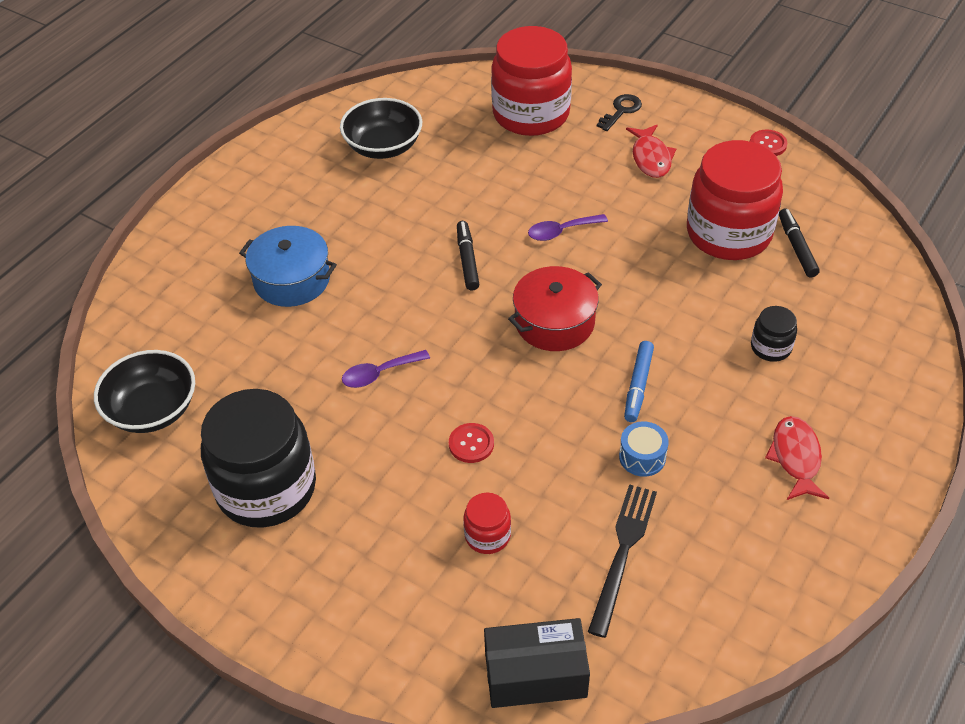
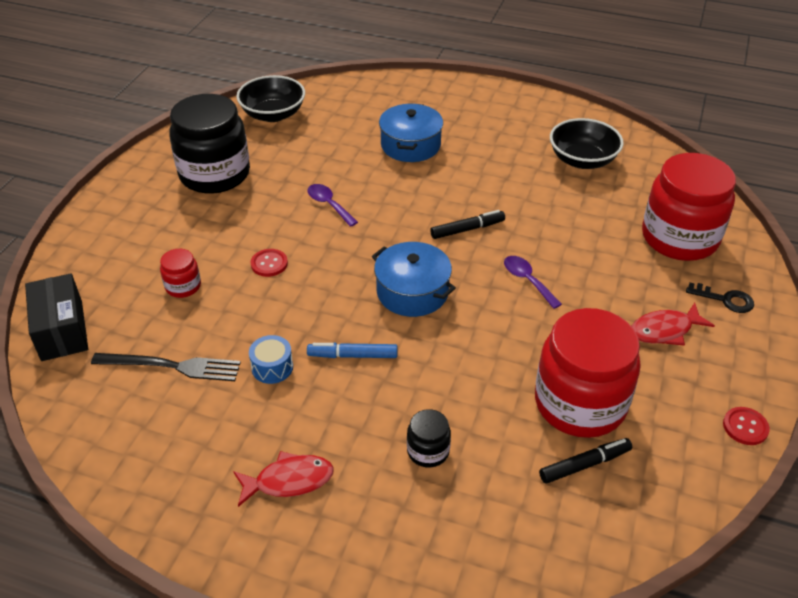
camera: 75 degrees right, 5 degrees down
(554, 322) = (412, 292): red pot -> blue pot

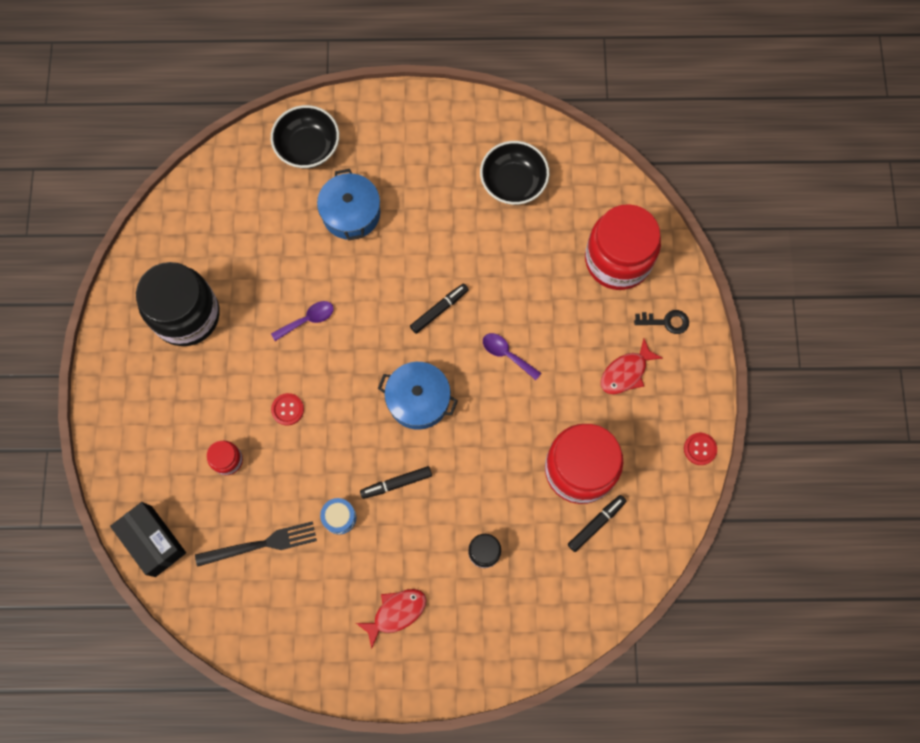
camera: 20 degrees left, 30 degrees up
(273, 114) = (202, 210): black bowl -> black bowl (308, 147)
(329, 204) = (308, 320): purple spoon -> purple spoon turned 120 degrees clockwise
(352, 355) = (396, 483): blue marker -> black marker

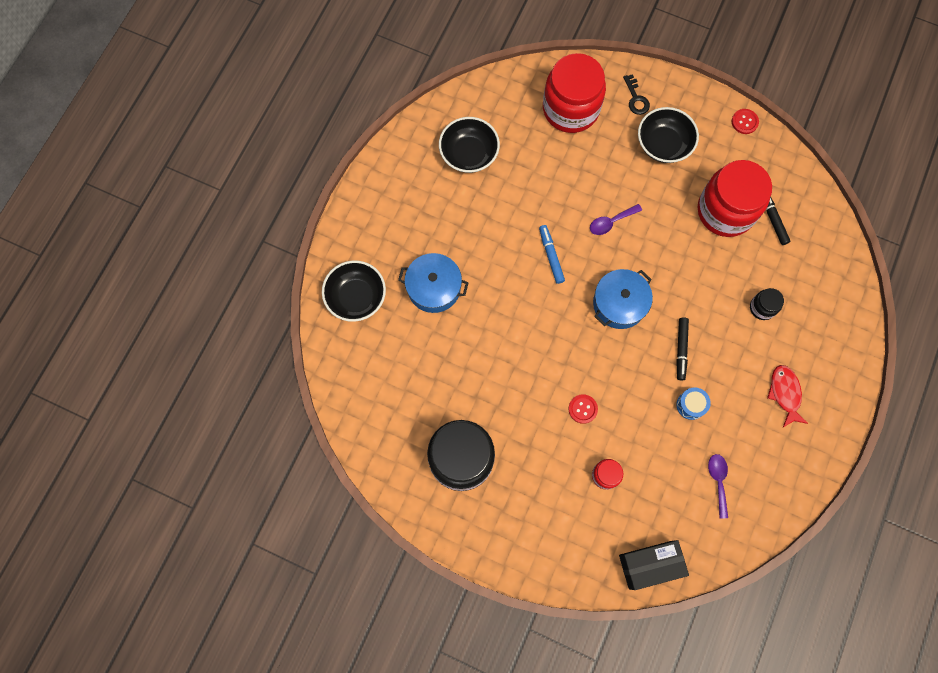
camera: 65 degrees left, 0 degrees up
(261, 544) = (688, 476): black fork -> none
(308, 320) = (512, 361): purple spoon -> purple spoon (718, 481)
(439, 310) = (551, 256): black marker -> blue marker
(626, 372) = (663, 144): red fish -> black bowl
(666, 322) = (636, 98): black key -> black key turned 135 degrees clockwise

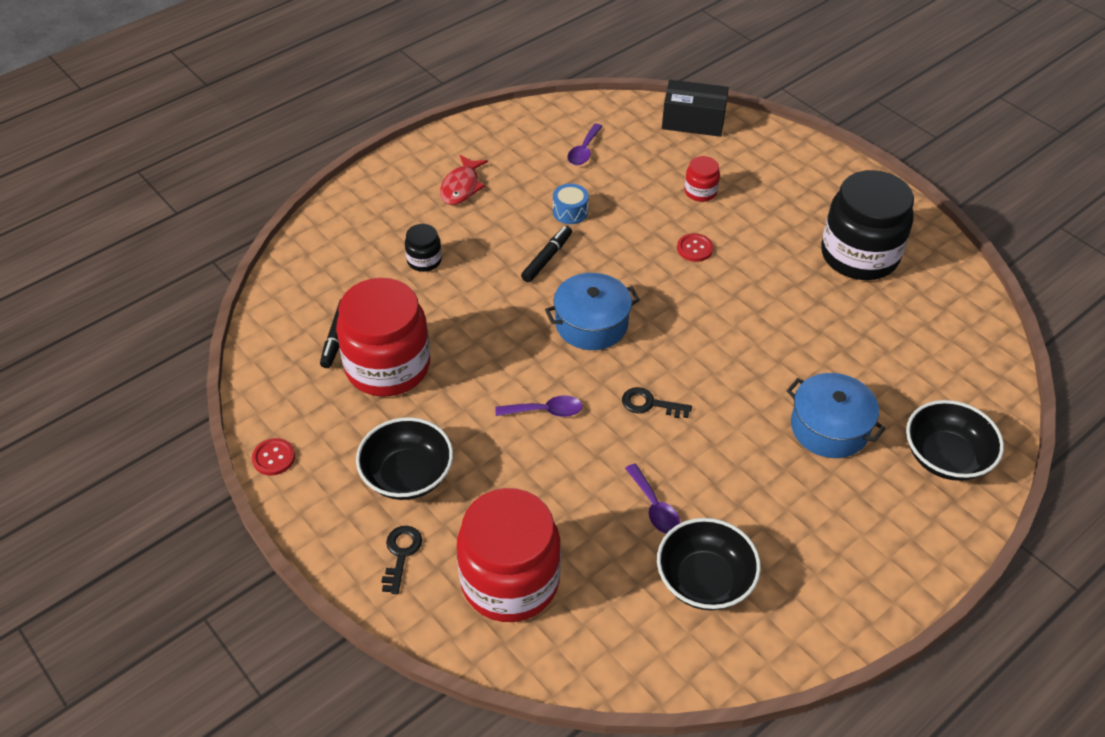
camera: 155 degrees left, 25 degrees down
(515, 186) = (654, 507): none -> purple spoon
(551, 256) = (650, 404): blue marker -> black key

